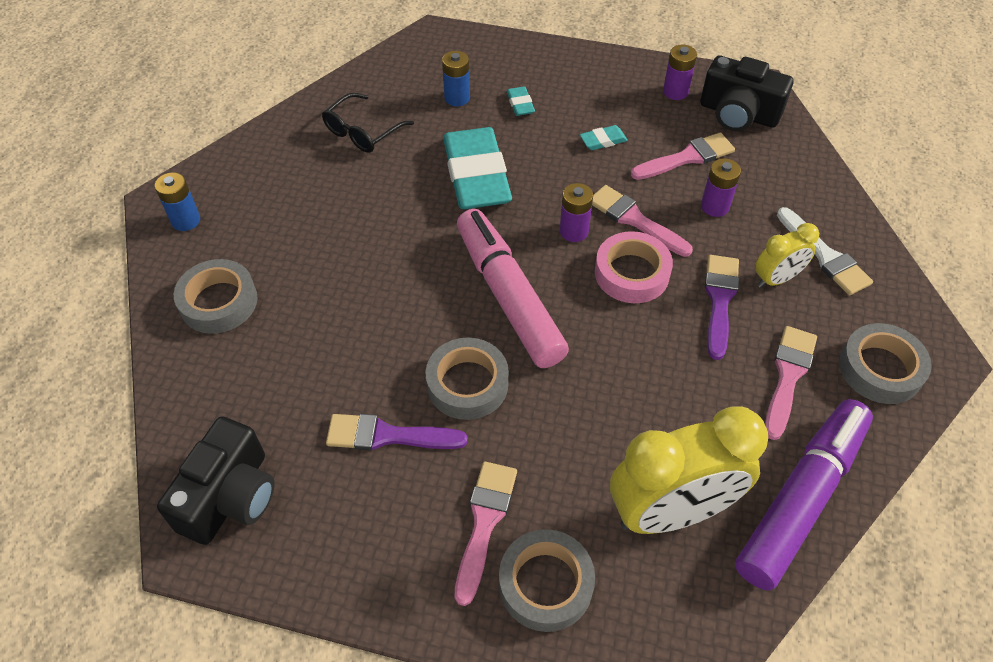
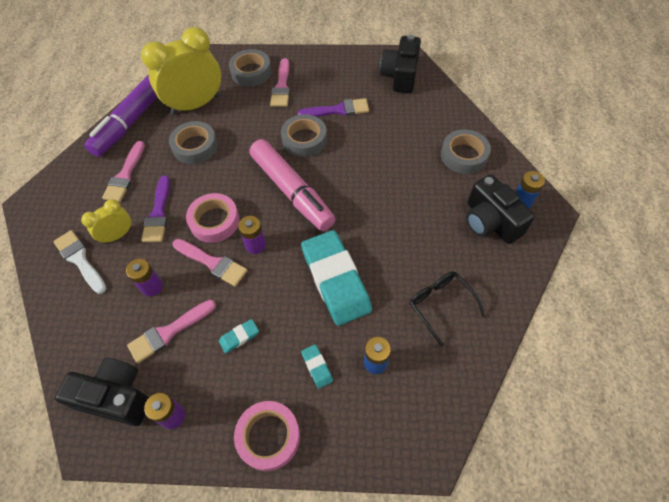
camera: 170 degrees right, 5 degrees up
(246, 204) = (490, 221): none -> black camera
(362, 132) = (440, 305): black glasses -> black glasses turned 60 degrees counterclockwise
(579, 65) = (268, 437): none -> pink tape
(880, 369) = (69, 189): grey tape -> grey tape (195, 146)

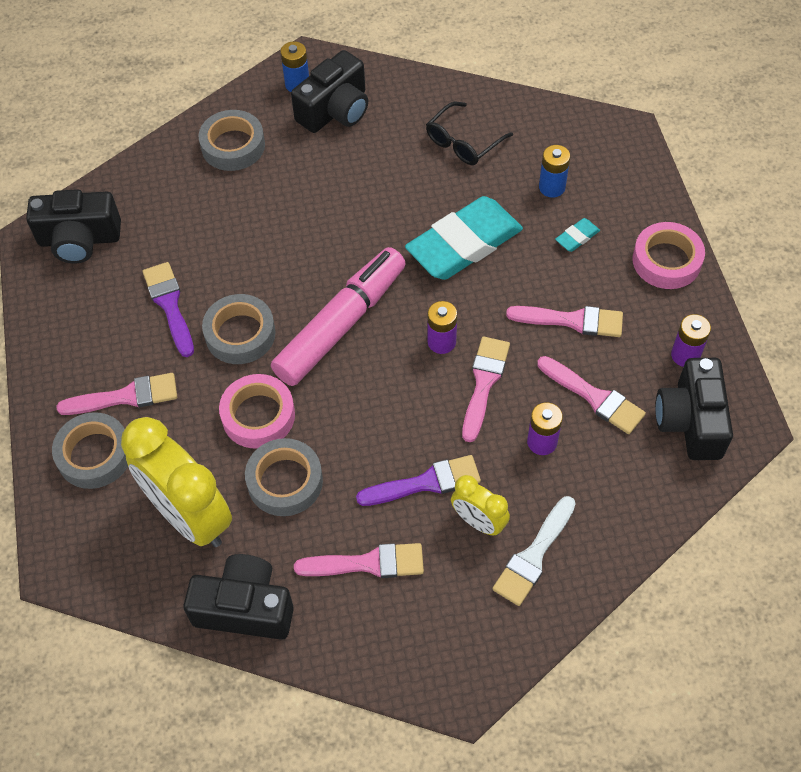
camera: 105 degrees left, 0 degrees up
(132, 120) = (245, 608): purple marker -> black camera
(214, 221) = (418, 404): pink tape -> pink tape (258, 415)
(239, 337) = (572, 320): turquoise eraser -> pink brush

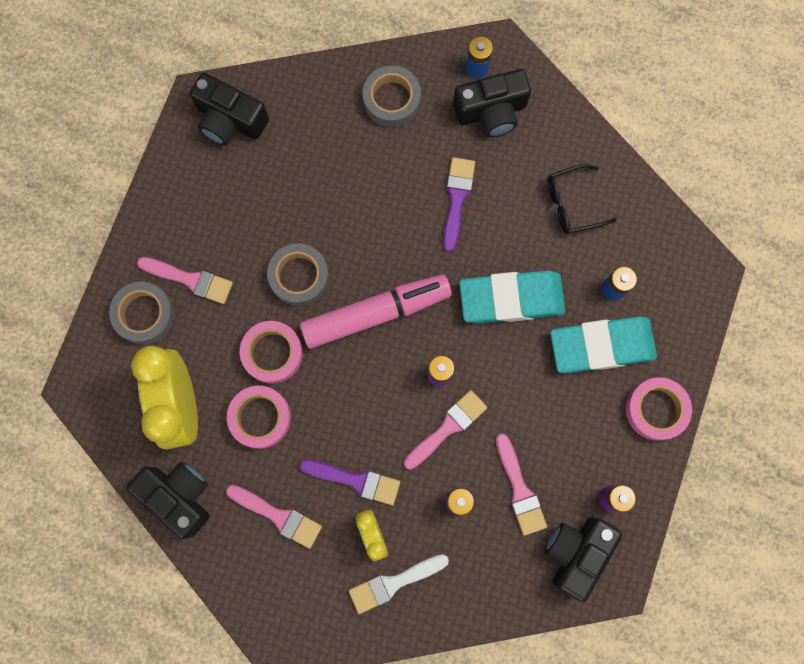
camera: 30 degrees right, 20 degrees up
(169, 305) = (263, 220): purple brush -> purple brush (457, 199)
(285, 481) = (260, 417): grey tape -> pink tape
(572, 320) = (547, 416): pink brush -> none
(577, 237) = (601, 346): turquoise eraser -> turquoise eraser, size x2.50

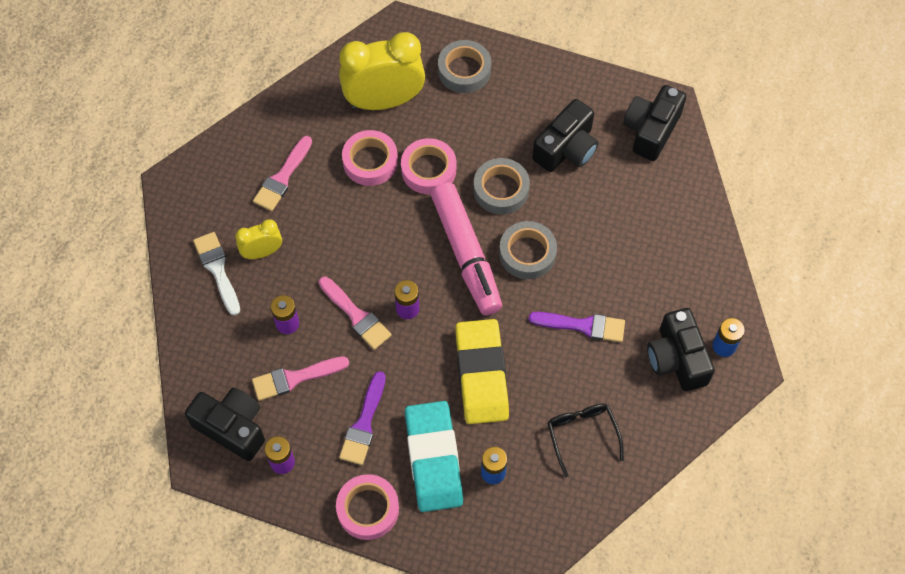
camera: 90 degrees right, 15 degrees down
(179, 496) = (304, 102): black camera -> black camera (566, 149)
(190, 280) = (496, 104): pink brush -> none
(355, 480) = (310, 238): purple brush -> purple brush (364, 423)
(391, 99) = (683, 267): grey tape -> grey tape (527, 253)
(511, 299) = (481, 374): turquoise eraser -> yellow eraser

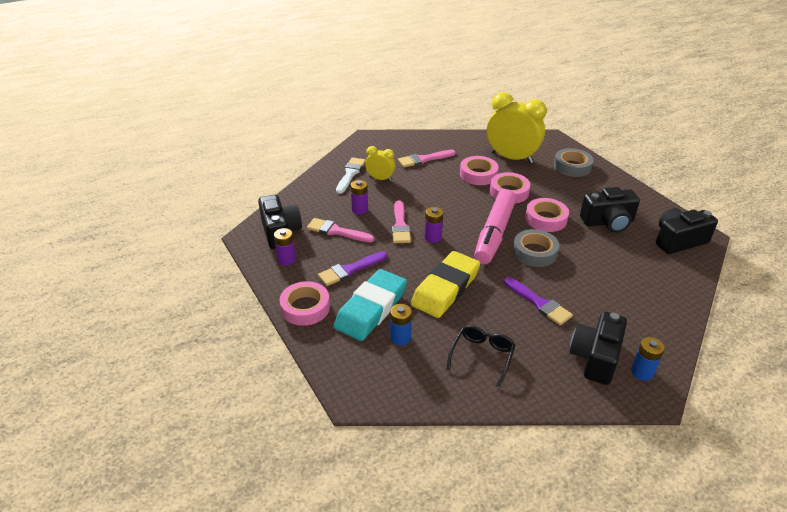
camera: 40 degrees right, 25 degrees down
(501, 190) = (546, 219): grey tape -> pink tape

